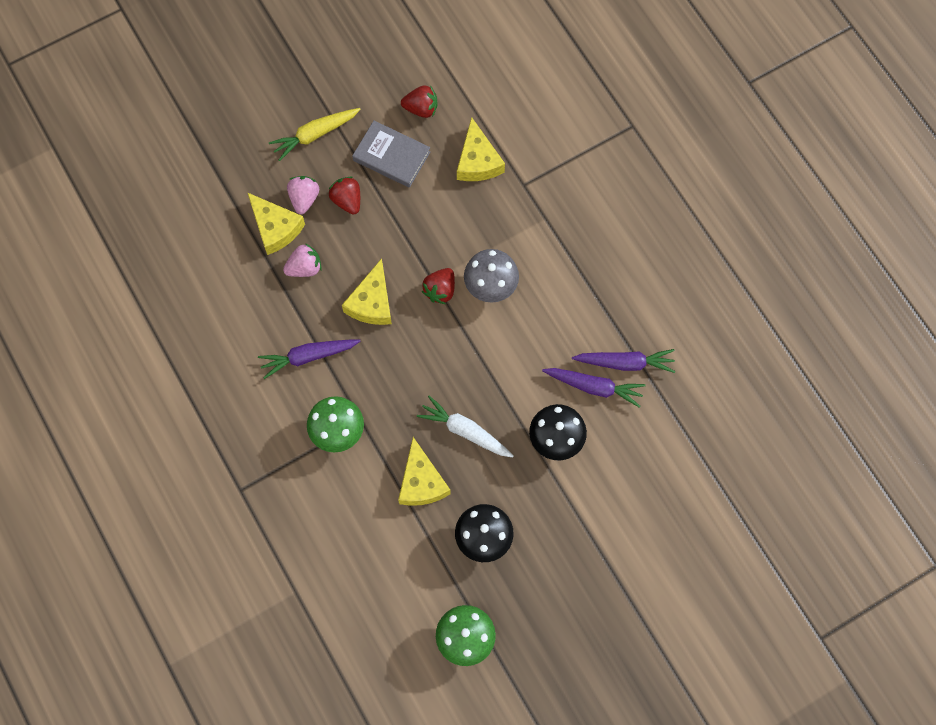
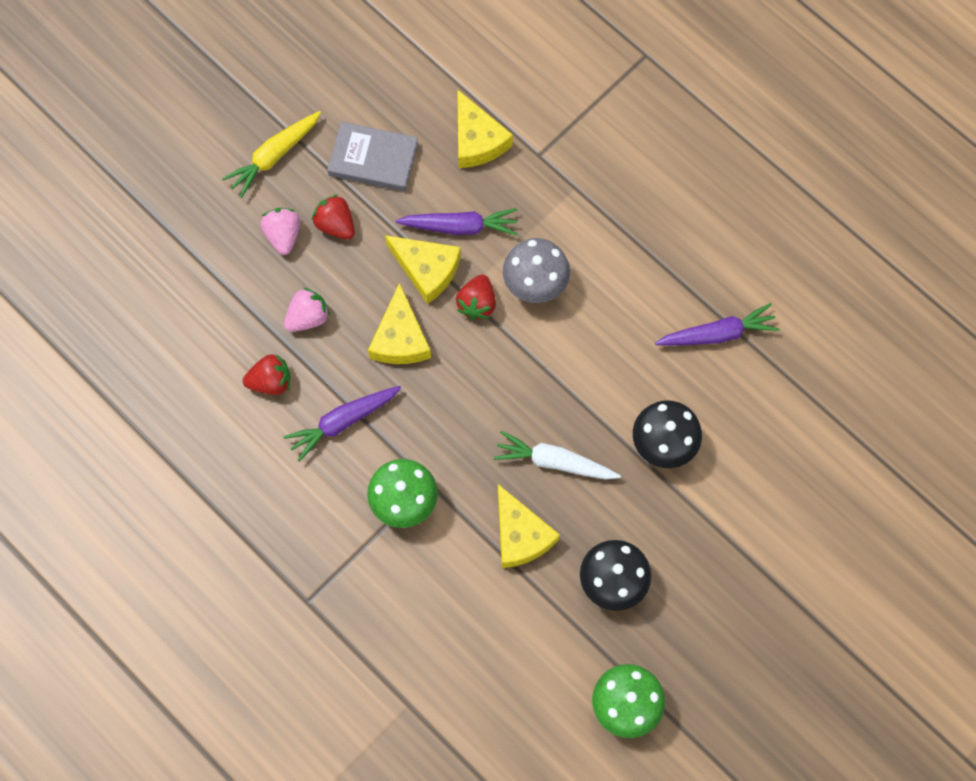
camera: 15 degrees left, 0 degrees up
(275, 228) = (259, 278): yellow cheese -> yellow cheese (427, 269)
(421, 108) = (392, 94): red strawberry -> red strawberry (271, 381)
(594, 387) = (690, 371): purple carrot -> purple carrot (460, 226)

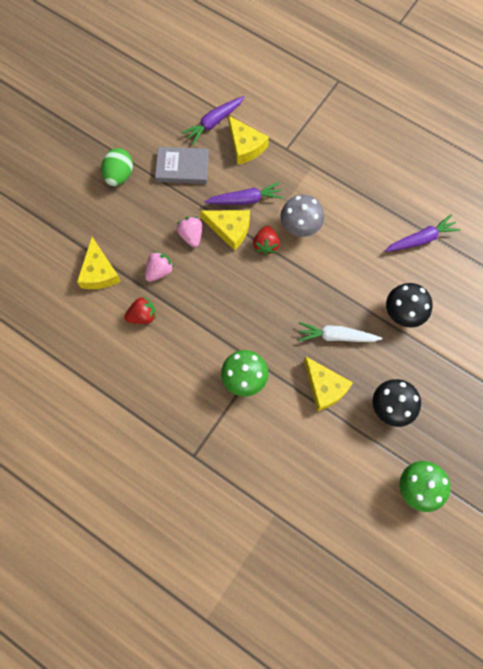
camera: 10 degrees left, 0 degrees up
(274, 156) = (119, 175): yellow carrot -> green egg
(283, 235) = (134, 223): pink strawberry -> pink strawberry (191, 235)
(335, 225) = (166, 211): red strawberry -> none
(343, 422) = (194, 334): purple carrot -> purple carrot (213, 122)
(400, 338) = (221, 274): yellow cheese -> yellow cheese (99, 272)

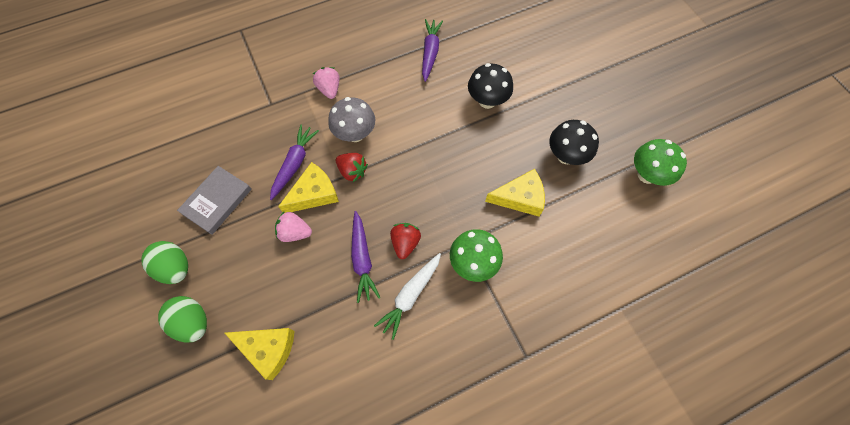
camera: 60 degrees left, 5 degrees down
(90, 212) = (193, 322): none -> green egg
(142, 316) = (348, 328): red strawberry -> red strawberry (405, 243)
(159, 271) = (311, 284): pink strawberry -> pink strawberry (329, 89)
(213, 122) = (194, 148): purple carrot -> purple carrot (362, 259)
(245, 146) = (240, 134): yellow cheese -> none
(336, 336) = (477, 162): white carrot -> white carrot (410, 295)

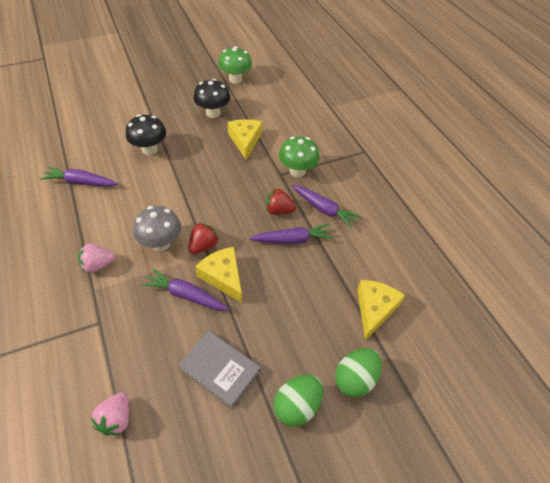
camera: 90 degrees left, 15 degrees down
(295, 232) = (263, 292): pink strawberry -> pink strawberry (116, 419)
(410, 295) = (324, 209): white carrot -> purple carrot

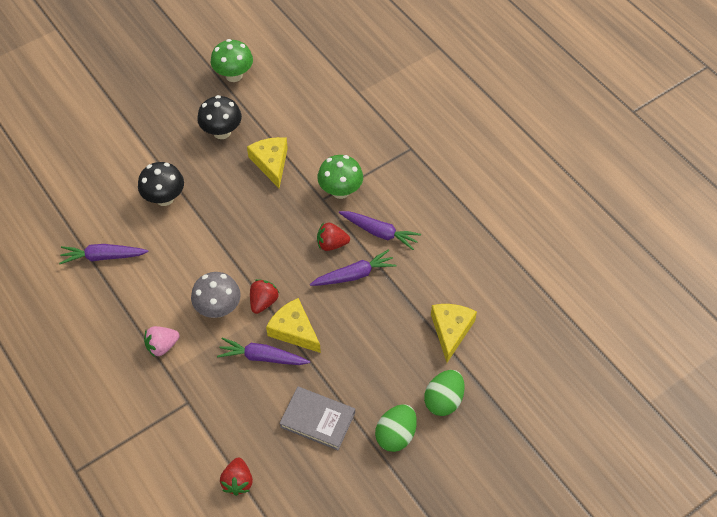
camera: 10 degrees left, 5 degrees up
(116, 419) = (238, 481): pink strawberry -> red strawberry

